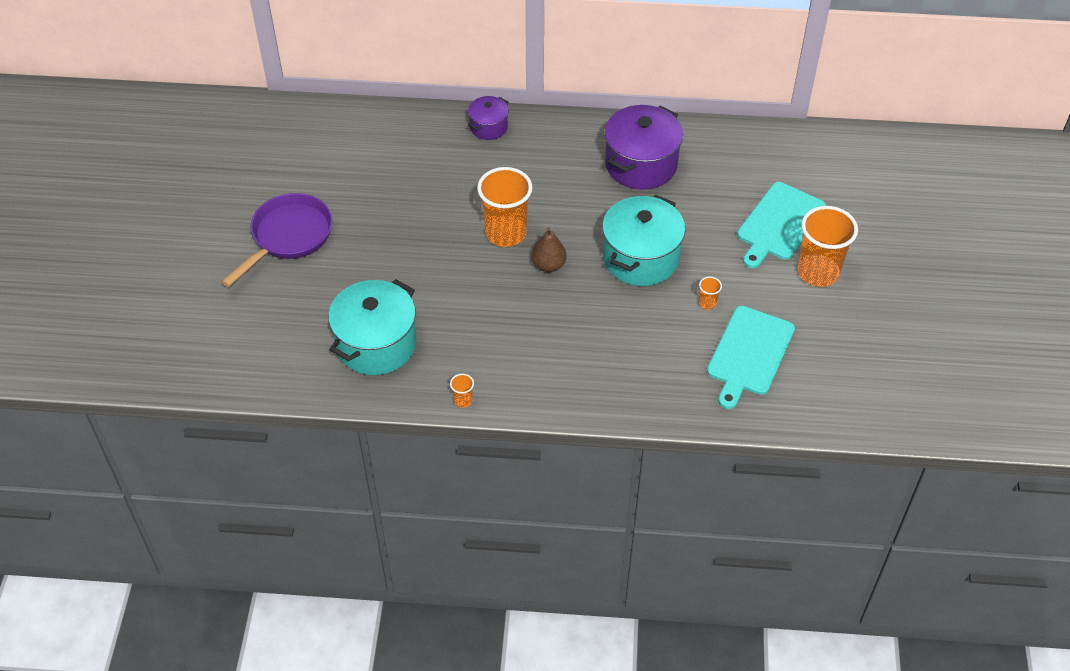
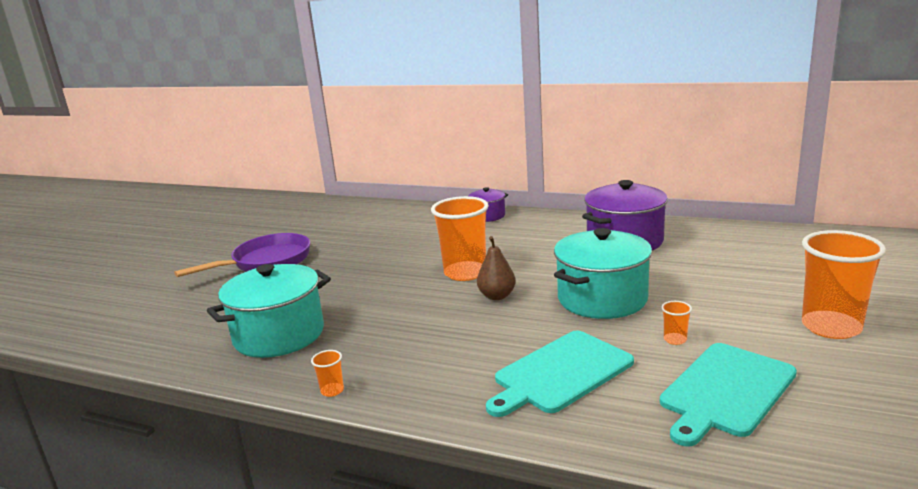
camera: 20 degrees right, 30 degrees down
(779, 224) = (778, 287): turquoise cutting board -> turquoise cutting board (560, 373)

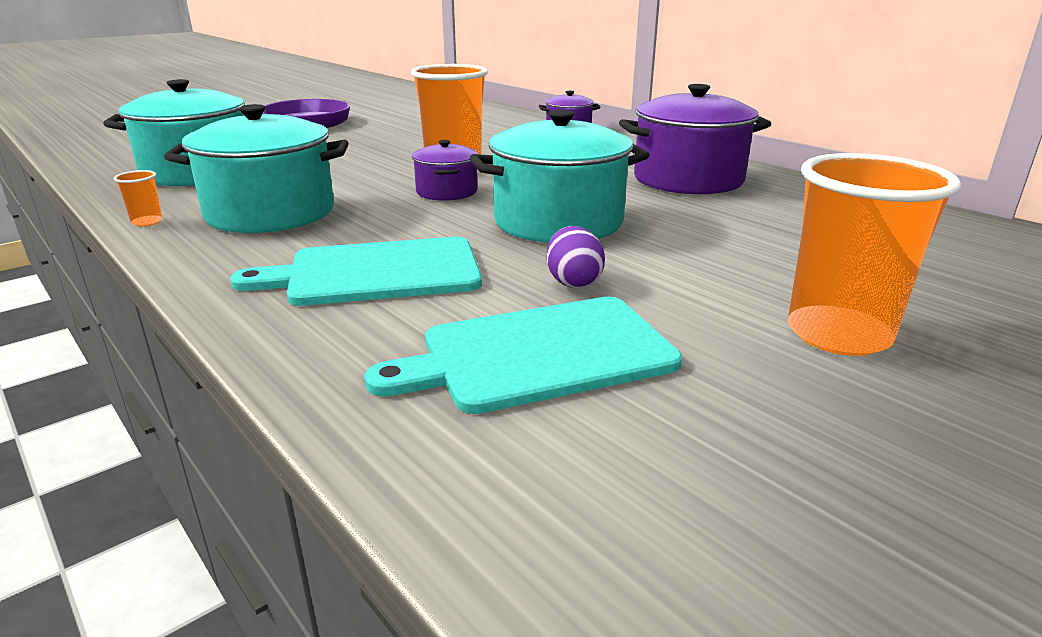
camera: 25 degrees right, 5 degrees up
(409, 352) = (270, 213): none -> turquoise pot
(497, 296) = (447, 192): brown pear -> purple pot
(675, 340) = (573, 282): orange cup -> purple egg

